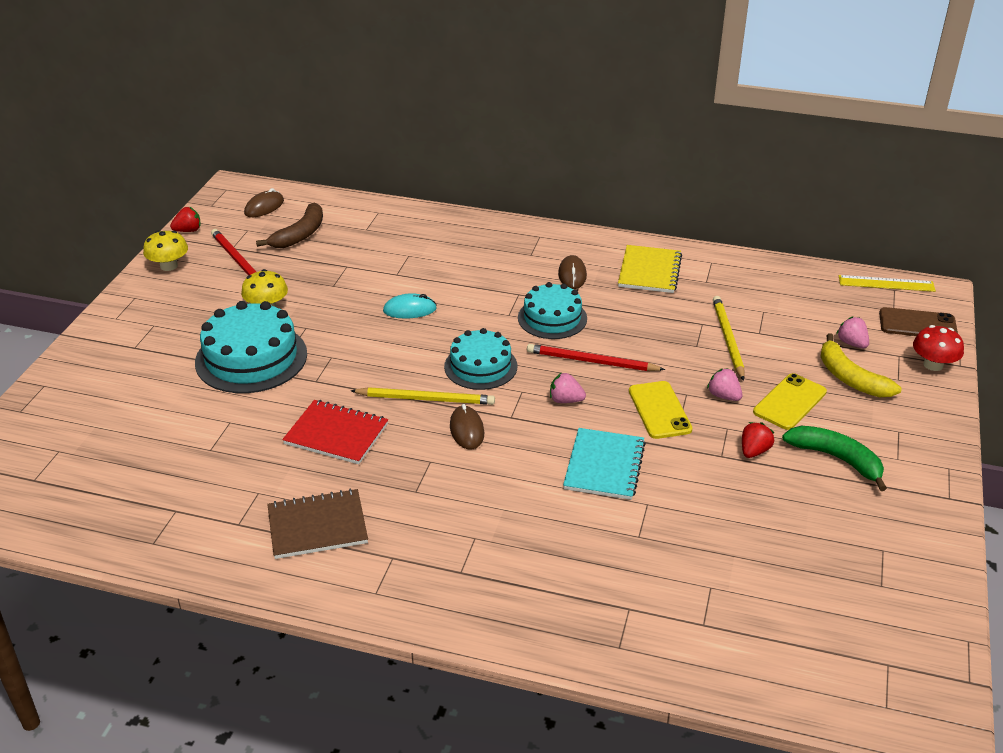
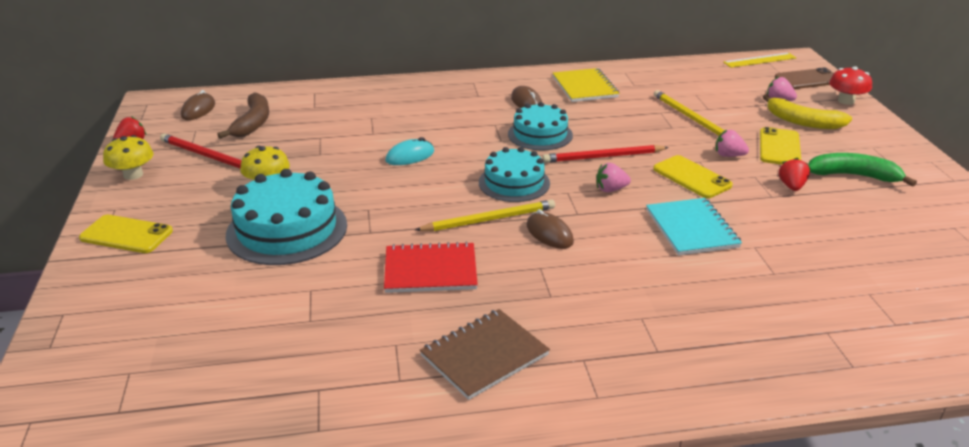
camera: 25 degrees left, 5 degrees down
(128, 326) = (126, 235): none -> yellow phone

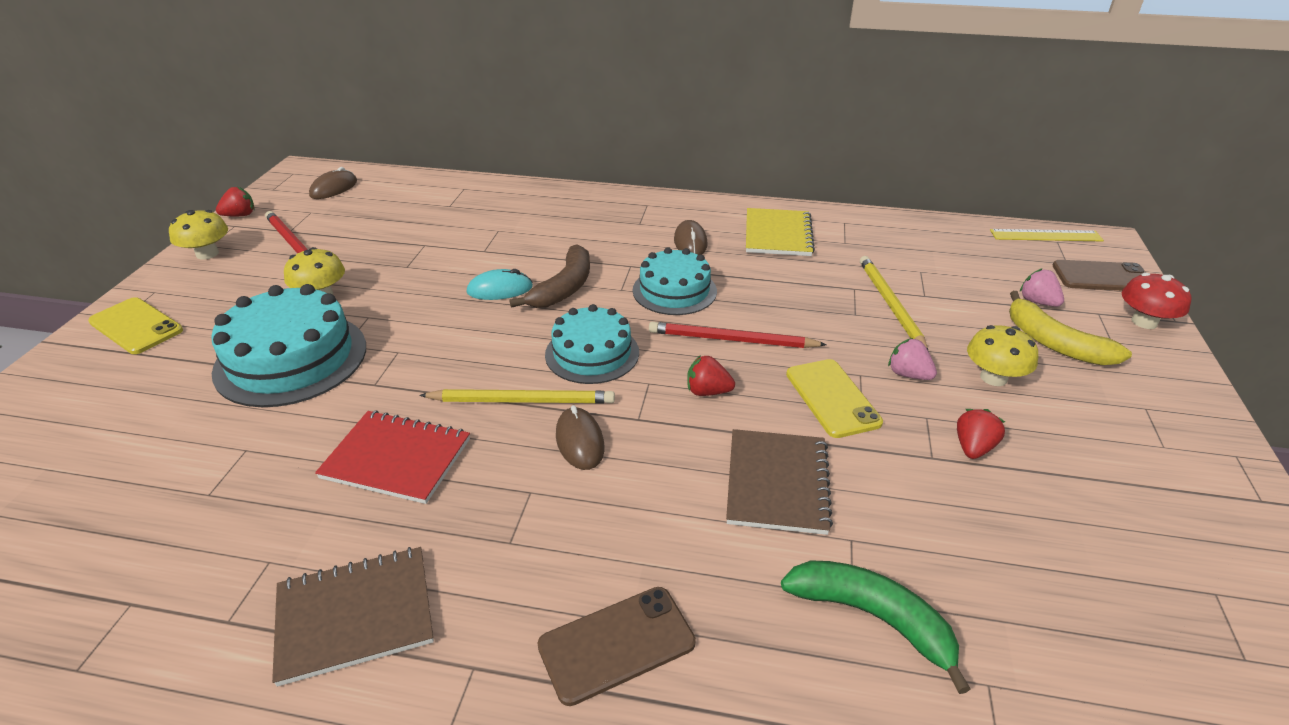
camera: 20 degrees right, 5 degrees up
(253, 123) = (372, 214): brown banana -> brown banana (564, 288)
(610, 189) = (707, 392): pink strawberry -> red strawberry
(659, 327) = (616, 644): none -> brown phone
(691, 228) = (777, 483): turquoise notebook -> brown notebook
(779, 147) = (993, 377): yellow phone -> yellow mushroom
(853, 176) = (1085, 452): green banana -> green banana (872, 617)

